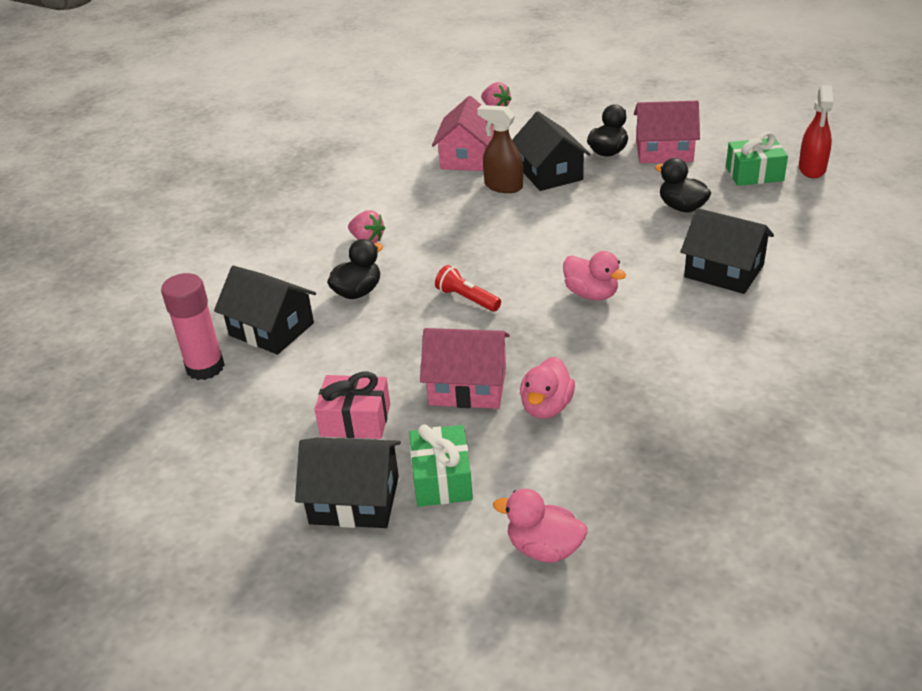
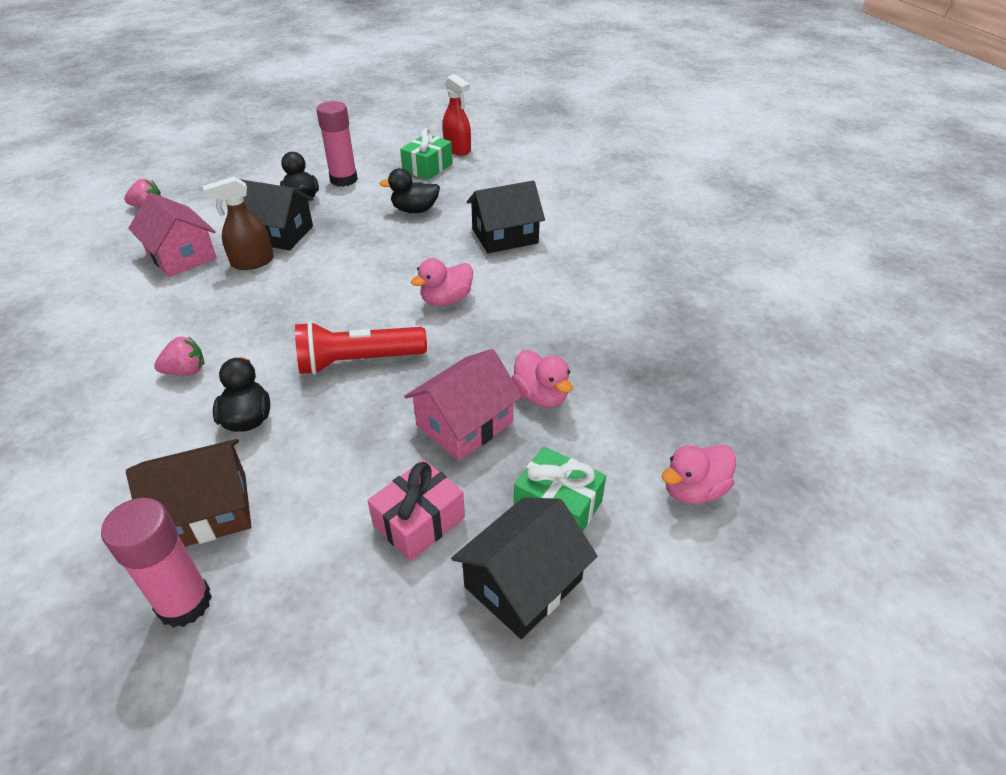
camera: 55 degrees left, 5 degrees up
(271, 329) = (206, 511): black house -> brown house
(467, 299) = (358, 361): red flashlight -> red flashlight, size x1.71
(591, 294) = (446, 300): pink duck -> pink duck turned 150 degrees clockwise
(664, 151) = (343, 180): pink house -> pink glue stick

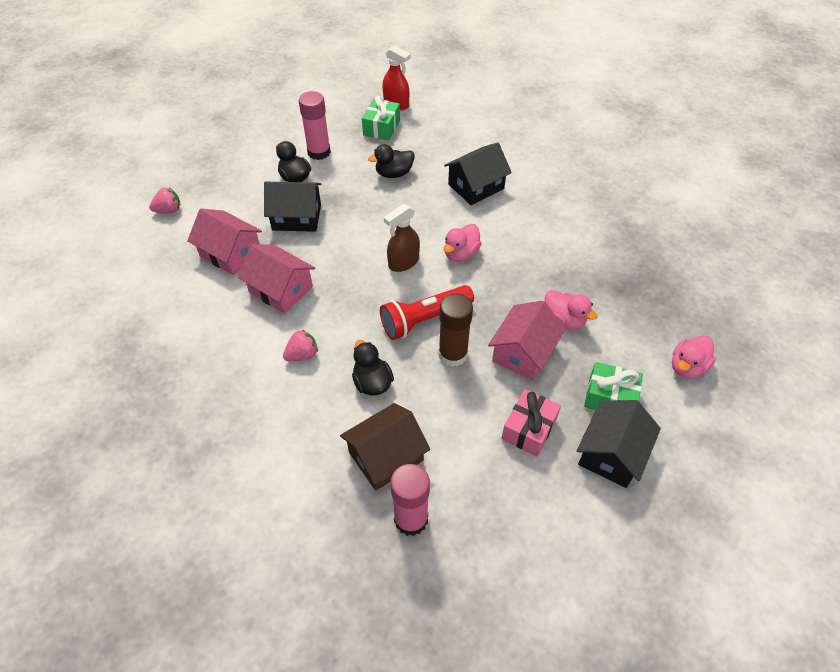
camera: 15 degrees left, 10 degrees up
(210, 299) = (281, 289): none -> pink house
(252, 262) = (292, 248): brown spray bottle -> brown spray bottle (403, 262)
(370, 407) = (453, 354): none -> brown glue stick

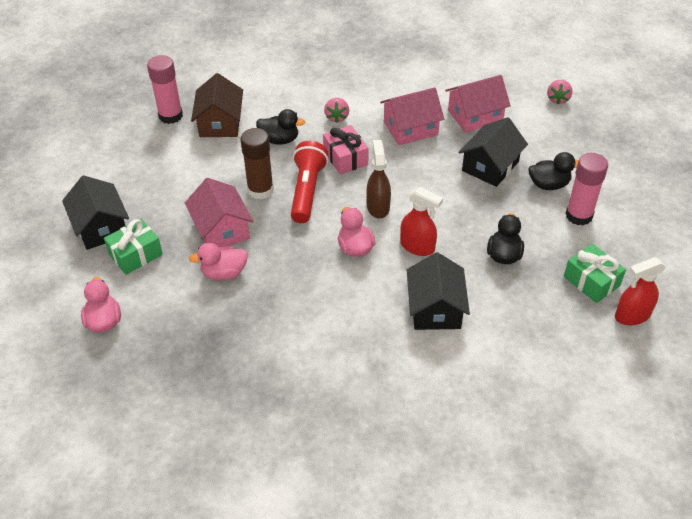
camera: 125 degrees right, 5 degrees down
(426, 220) = (417, 247): none -> red spray bottle
(529, 429) = (163, 196): pink gift -> pink gift (345, 158)

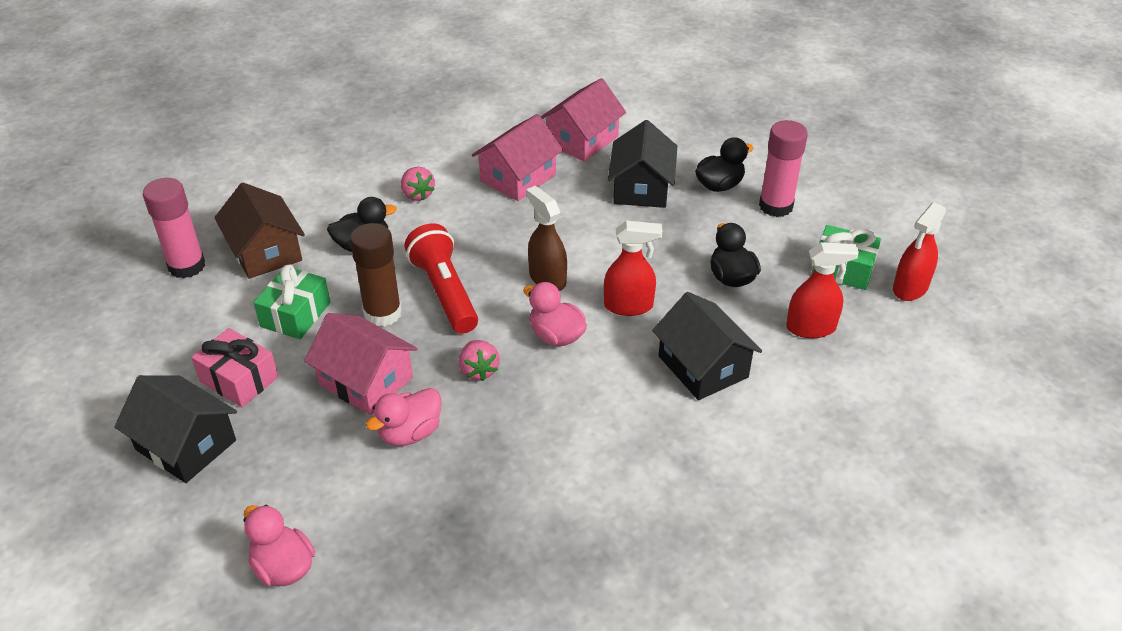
camera: 30 degrees left, 5 degrees down
(135, 254) = (266, 460): green gift -> green gift (295, 314)
(345, 158) = (464, 237): pink gift -> pink gift (239, 379)
(533, 313) = (811, 328): none -> red spray bottle
(558, 99) = (658, 94): pink strawberry -> pink strawberry (479, 370)

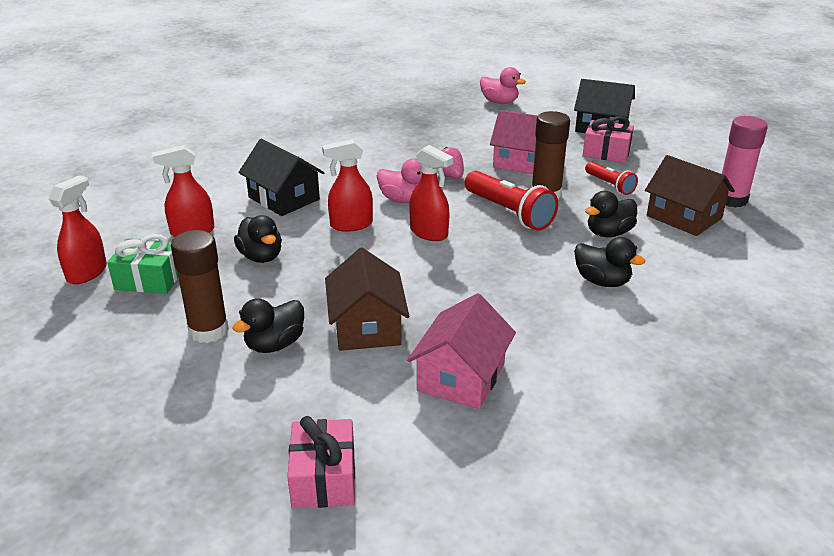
camera: 165 degrees right, 10 degrees down
(295, 314) = (609, 185): green gift -> red flashlight
(410, 433) = (473, 146): pink duck -> none
(417, 194) = (602, 281): pink strawberry -> black duck
(518, 178) = (511, 315): pink house -> none
(547, 278) = (429, 233): brown spray bottle -> red spray bottle
(641, 188) = (367, 327): black house -> brown house
(691, 100) = (324, 478): none -> pink gift
(776, 206) = (208, 330): pink glue stick -> brown glue stick

